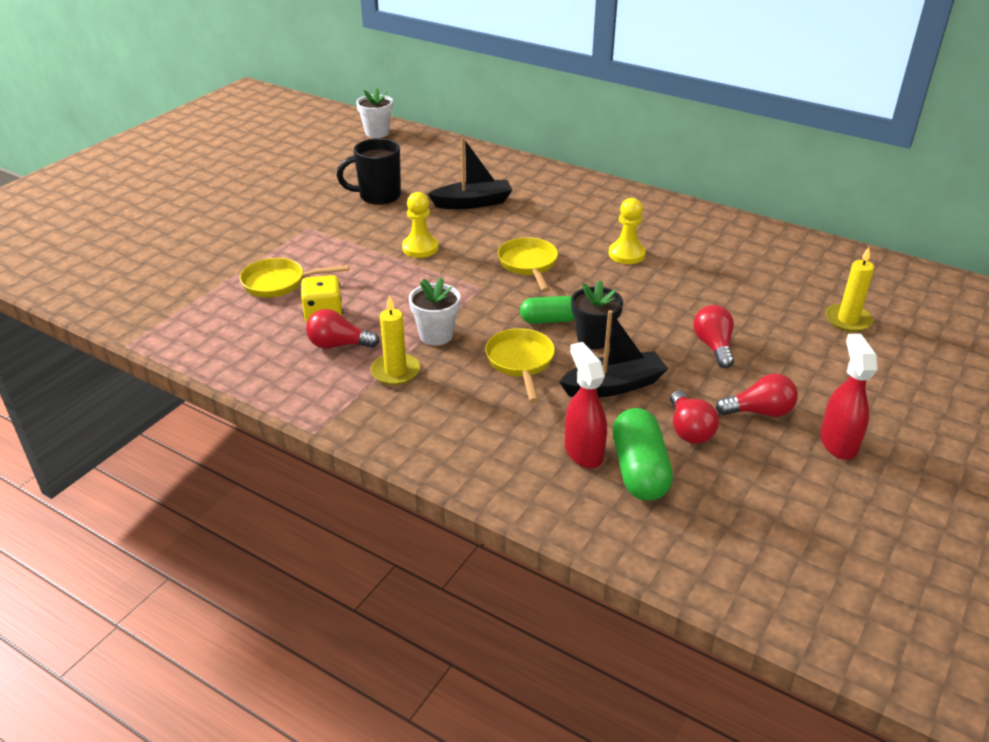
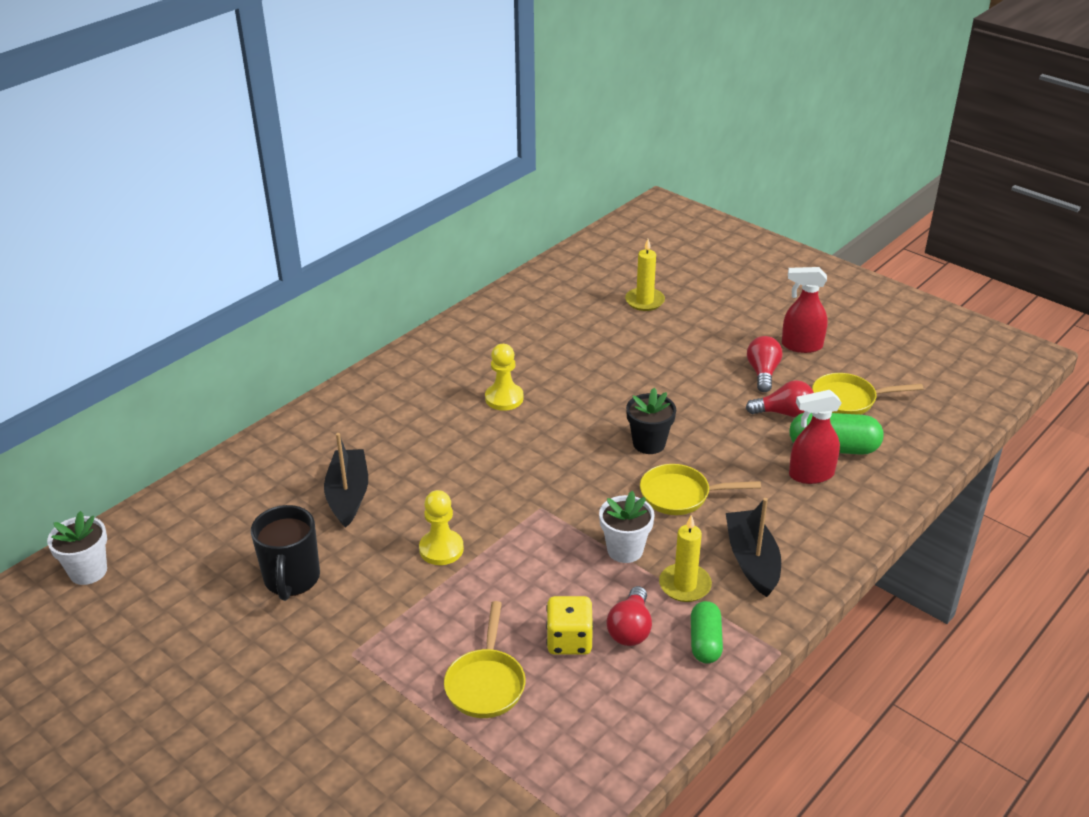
camera: 80 degrees left, 0 degrees up
(528, 265) = (505, 468): yellow pan -> yellow pan (849, 400)
(549, 320) = (612, 467): green capsule -> green capsule (705, 642)
(614, 386) = (722, 443): black boat -> black boat (752, 561)
(713, 346) = (671, 377): red light bulb -> none

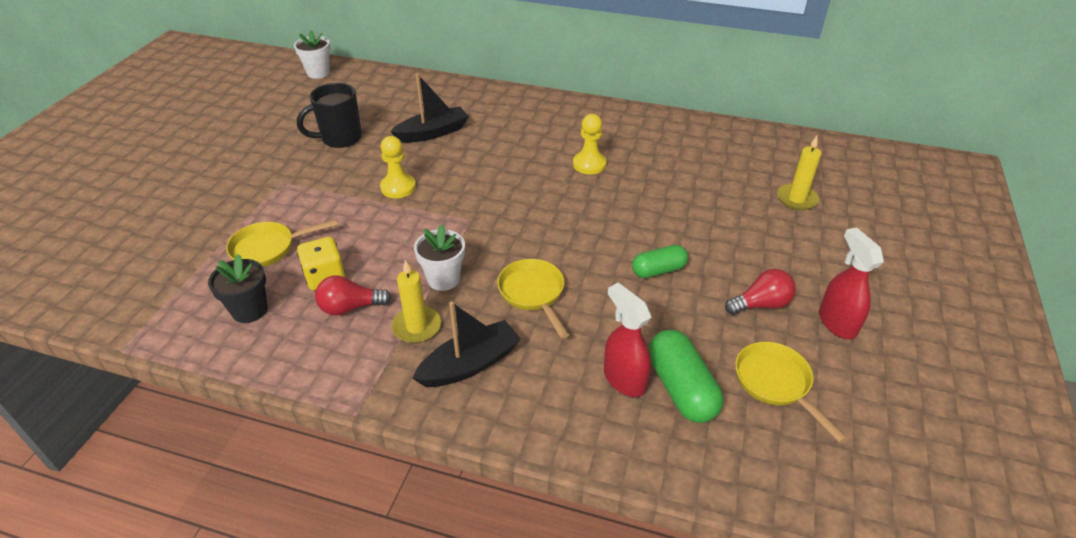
camera: 65 degrees right, 5 degrees up
(649, 443) = (591, 256): black flower pot -> black flower pot (249, 310)
(705, 642) = (351, 358): green capsule -> green capsule (658, 270)
(784, 413) = (708, 335): red light bulb -> none

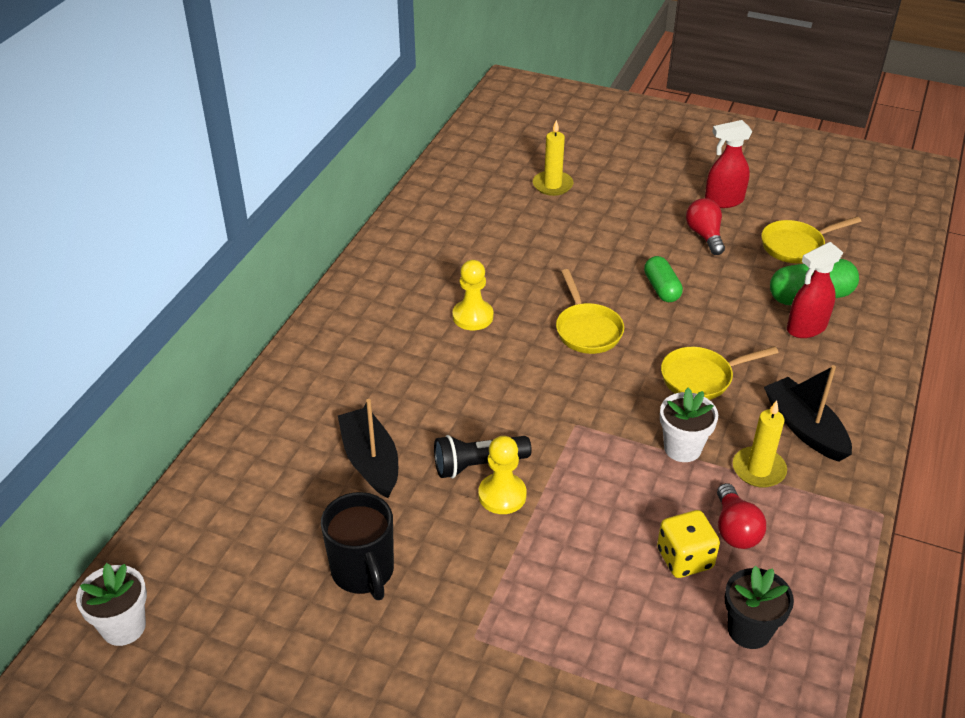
camera: 85 degrees left, 0 degrees up
(268, 248) = (630, 628): yellow pan -> yellow pan (587, 330)
(427, 176) = (478, 465): none -> black flashlight

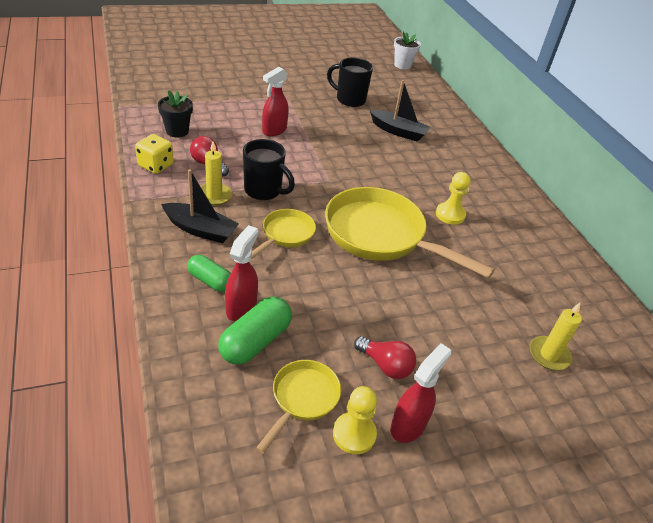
camera: 135 degrees right, 0 degrees up
(478, 465) = (353, 146): black flashlight -> none
(502, 495) = (329, 139): yellow pawn -> yellow pawn (354, 434)
(576, 556) = (274, 130): none -> red spray bottle
(587, 330) = (381, 236): yellow pan -> yellow pan, size x1.96
(661, 288) = (368, 291): green capsule -> green capsule (210, 281)
(682, 448) = (264, 190): white flower pot -> black mug
(684, 558) = (225, 145): yellow dice -> yellow dice (156, 165)

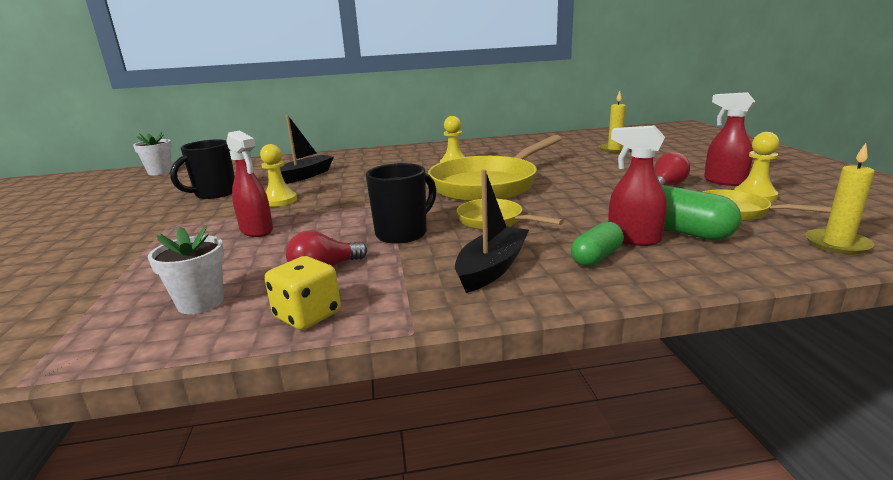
camera: 75 degrees left, 20 degrees down
(177, 131) = (200, 302): black flower pot -> white flower pot
(214, 196) = (410, 263): yellow candle -> yellow candle (837, 244)
(334, 129) = (279, 201): none -> yellow pawn

